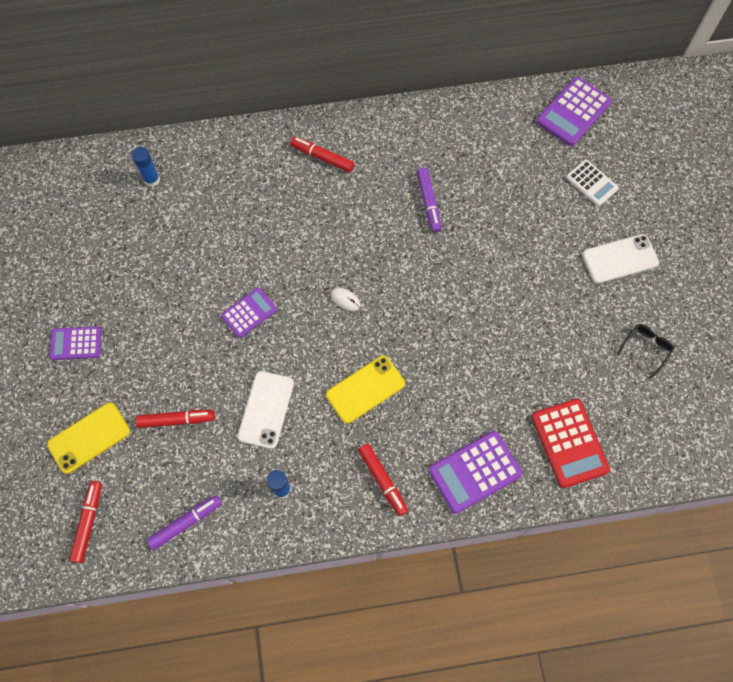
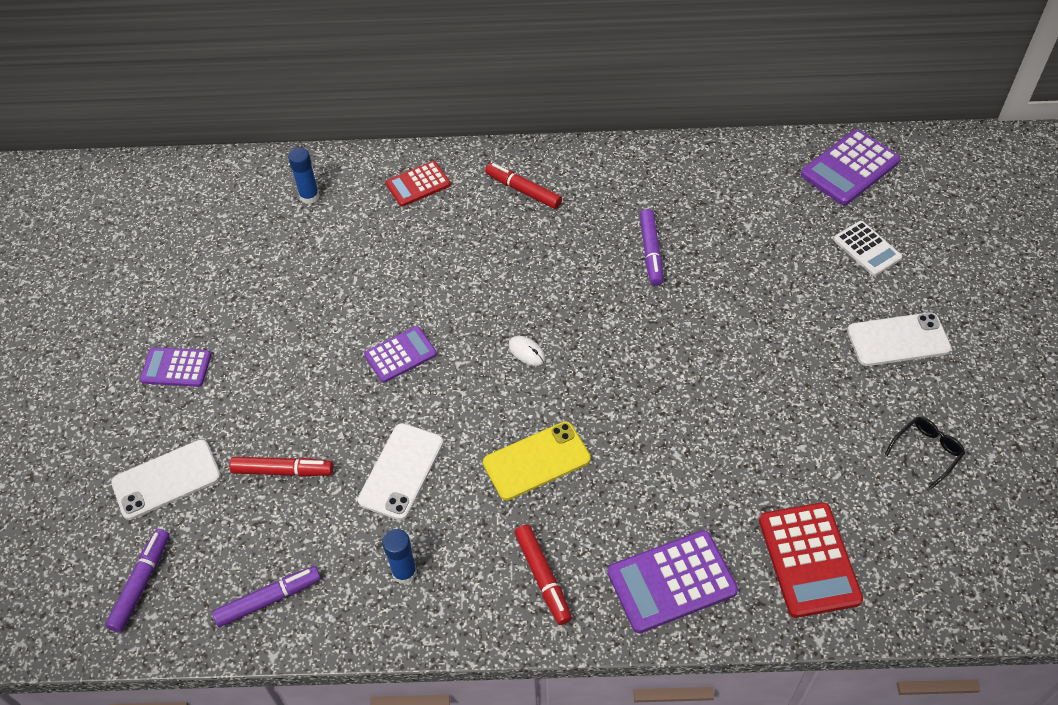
camera: 10 degrees right, 15 degrees down
(88, 522) = (141, 583): red marker -> purple marker
(89, 438) = (166, 479): yellow phone -> white phone
(237, 160) = (418, 184): none -> red calculator

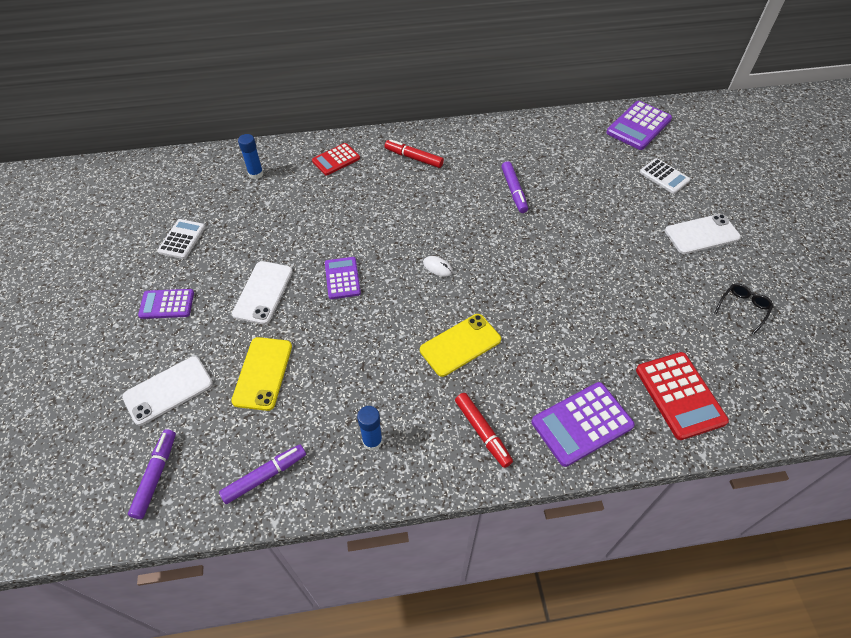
camera: 10 degrees left, 0 degrees up
(204, 281) = (182, 239): none -> white calculator
(283, 471) = (263, 373): red marker -> yellow phone
(400, 355) = (342, 278): purple calculator -> purple calculator turned 60 degrees counterclockwise
(401, 471) = (357, 363): white phone -> white phone (263, 292)

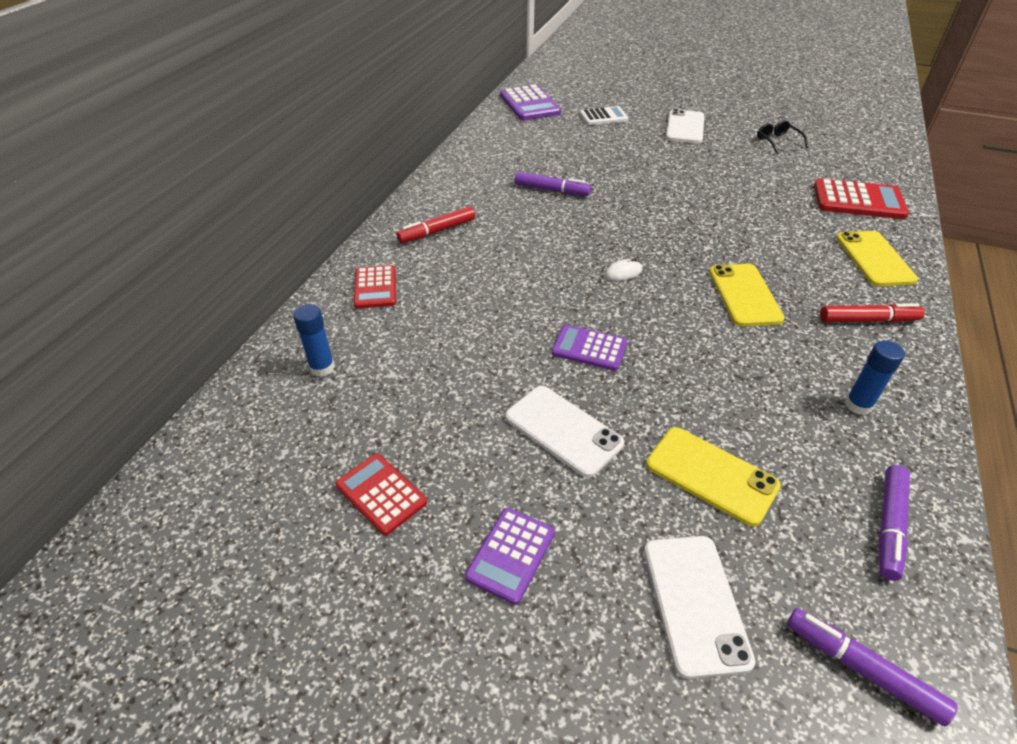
camera: 60 degrees left, 10 degrees down
(182, 239) = (381, 494): white calculator -> red calculator
(265, 476) = (889, 526): purple marker -> purple marker turned 150 degrees counterclockwise
(582, 424) = (874, 259): purple calculator -> yellow phone

